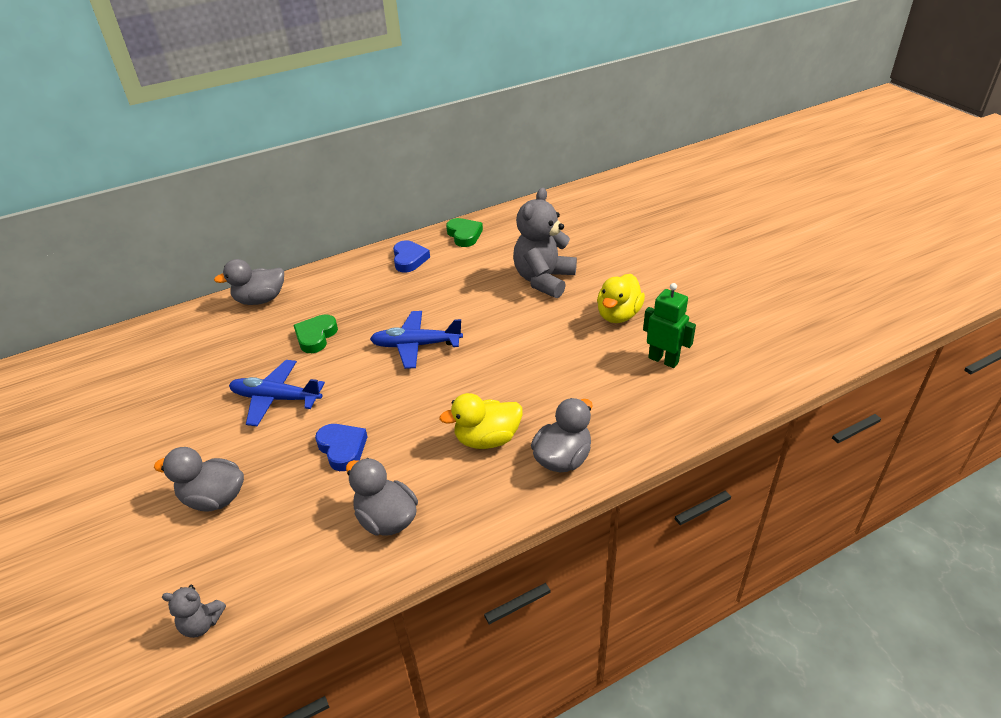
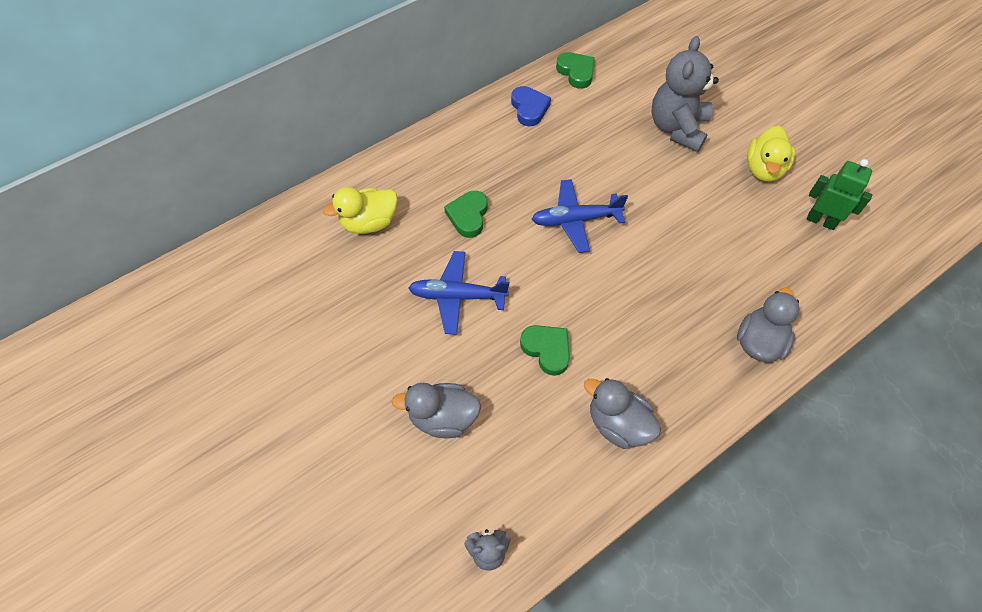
camera: 10 degrees left, 20 degrees up
(260, 300) = (390, 172): grey duck -> none
(342, 449) = (547, 350): blue heart -> green heart
(487, 439) = (682, 326): yellow duck -> yellow duck (369, 223)

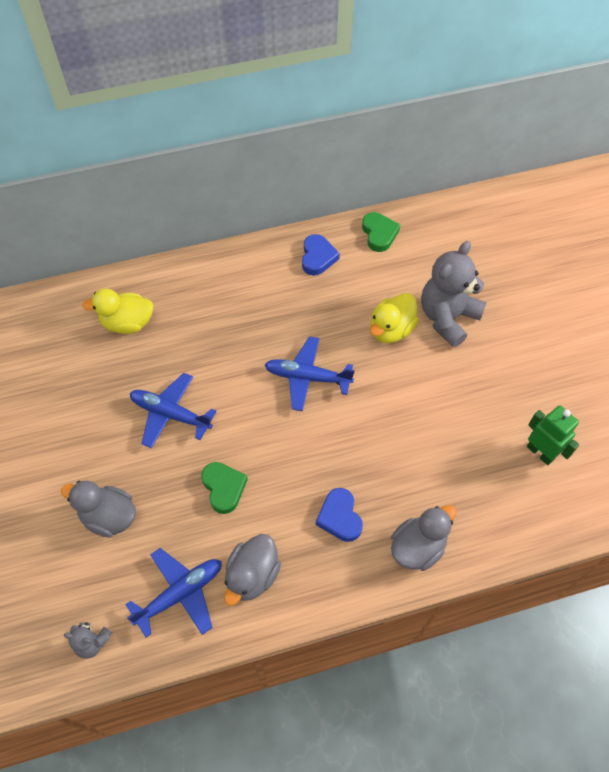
camera: 20 degrees right, 0 degrees up
(468, 216) = (214, 343): green heart -> none
(555, 467) = (180, 593): none -> blue plane
(618, 424) = (252, 575): grey duck -> grey duck turned 120 degrees counterclockwise
(673, 339) = (339, 517): none -> blue heart
(763, 169) = (511, 383): yellow duck -> yellow duck (391, 330)

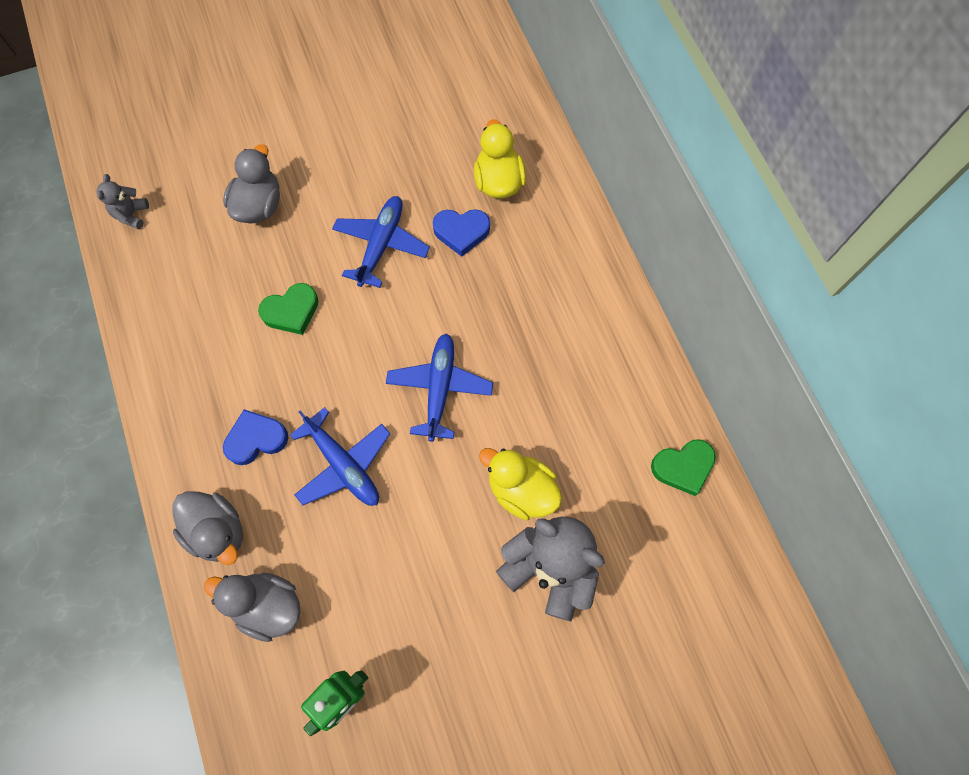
camera: 85 degrees right, 10 degrees up
(180, 593) = (175, 285): blue plane -> blue plane (344, 465)
(252, 575) = (191, 352): grey duck -> grey duck (268, 605)
(318, 257) = (628, 387): blue heart -> blue heart (461, 232)

